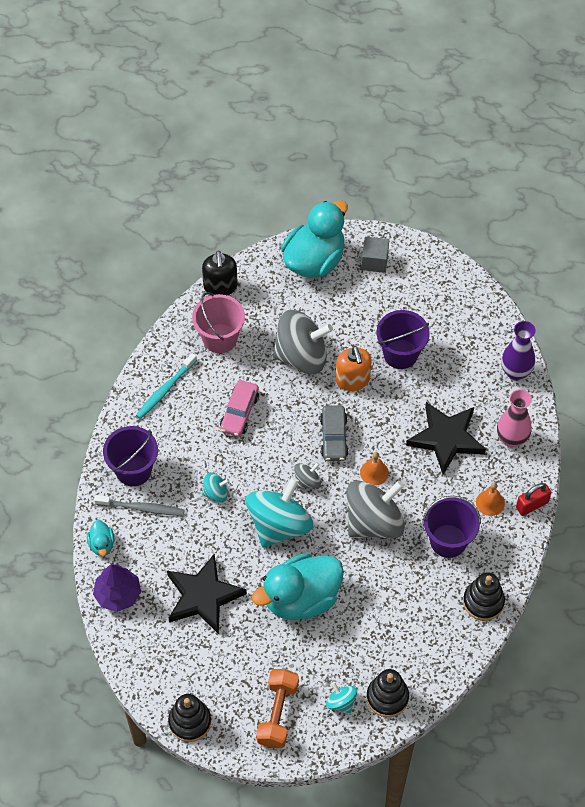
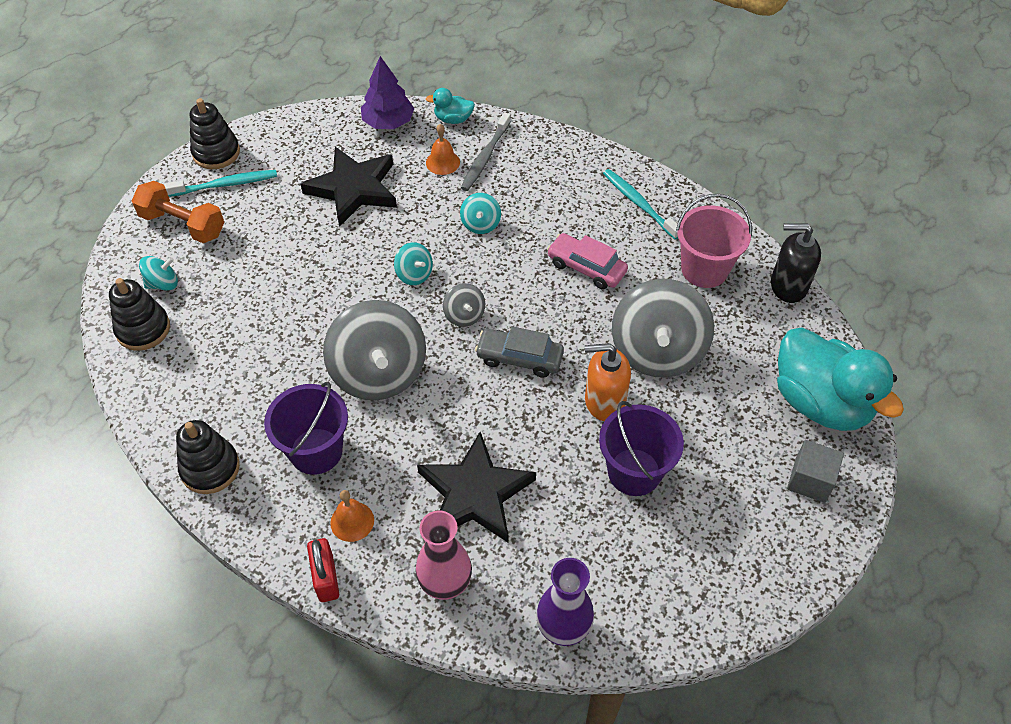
camera: 105 degrees right, 5 degrees down
(133, 470) = (537, 158): purple bucket -> none
(224, 698) = (226, 184): none -> turquoise toothbrush
(279, 525) = (414, 274): turquoise spinning top -> turquoise spinning top, size x0.45
(301, 598) = (309, 275): turquoise duck -> none
(374, 472) = (451, 391): orange bell -> orange bell (442, 162)

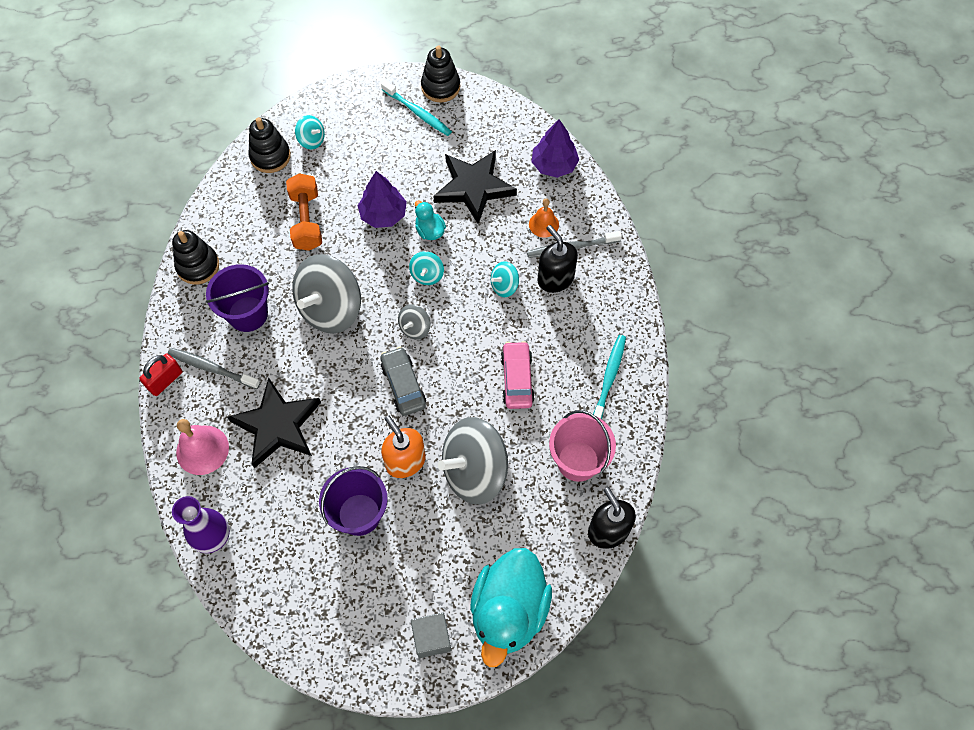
camera: 55 degrees right, 10 degrees up
(183, 224) = (366, 115): orange dumbbell -> orange dumbbell (306, 220)
(312, 272) = (383, 214): none -> purple tree
(352, 521) = (212, 368): orange bell -> grey toothbrush
(445, 584) = (202, 450): pink vase -> pink bell
(453, 119) = (592, 203): turquoise duck -> turquoise duck (430, 231)
(506, 185) = (555, 278): none -> black soap dispenser

